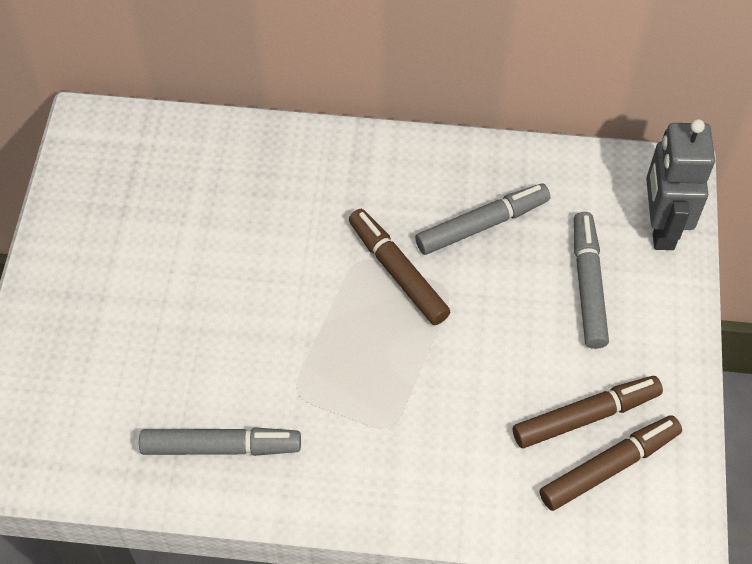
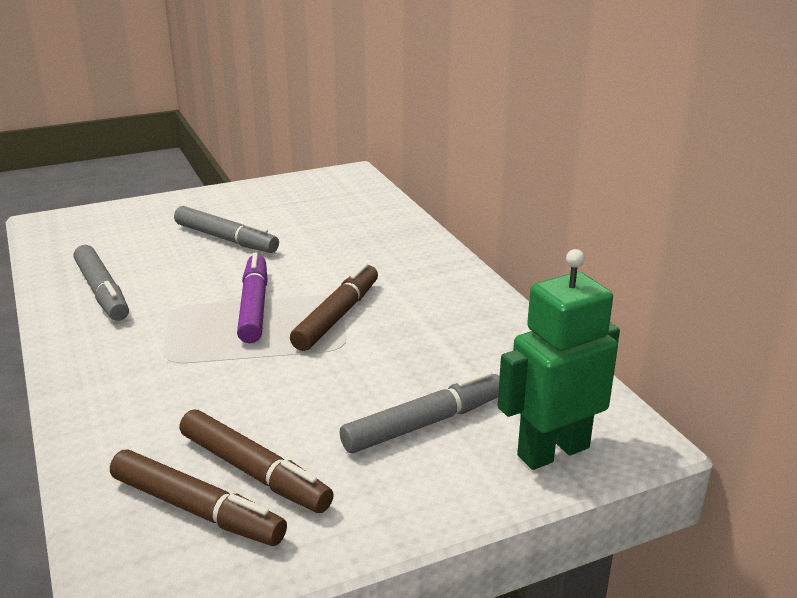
camera: 60 degrees right, 30 degrees down
(338, 328) = (254, 306): none -> purple marker
(482, 225) = (432, 341): grey marker -> grey marker (226, 239)
(660, 227) = (552, 451): grey robot -> green robot

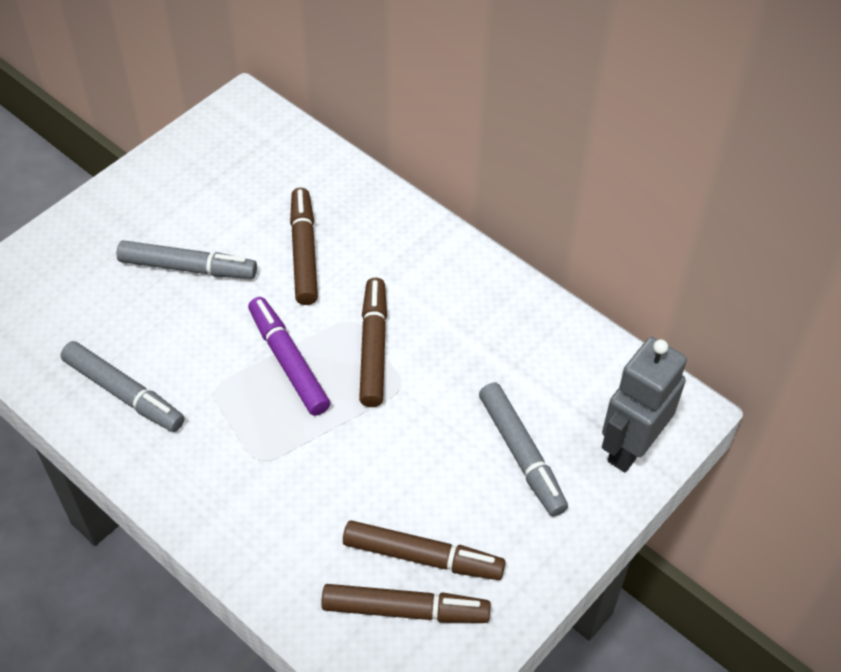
camera: 25 degrees left, 25 degrees up
(327, 250) = (304, 252): none -> brown marker
(424, 423) = (521, 454): grey marker -> grey marker turned 120 degrees clockwise
(552, 451) = (630, 447): green robot -> grey robot

